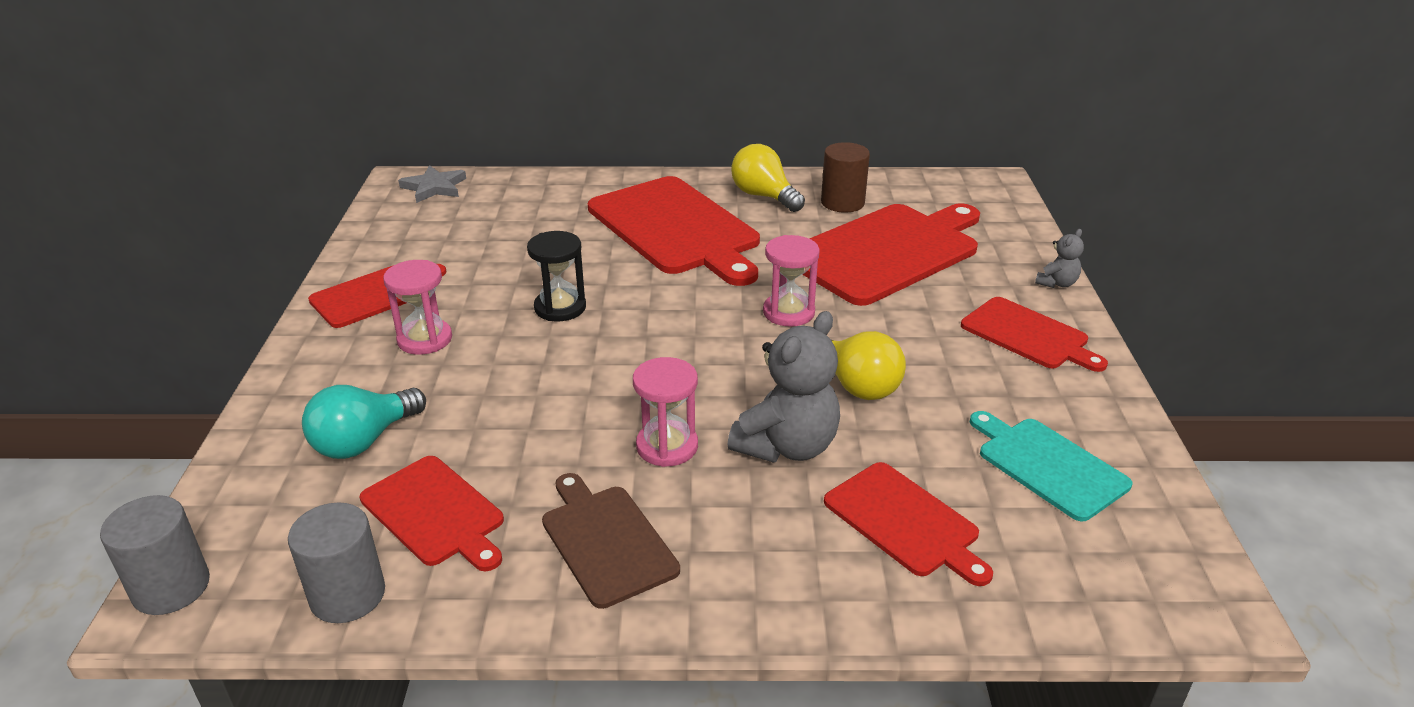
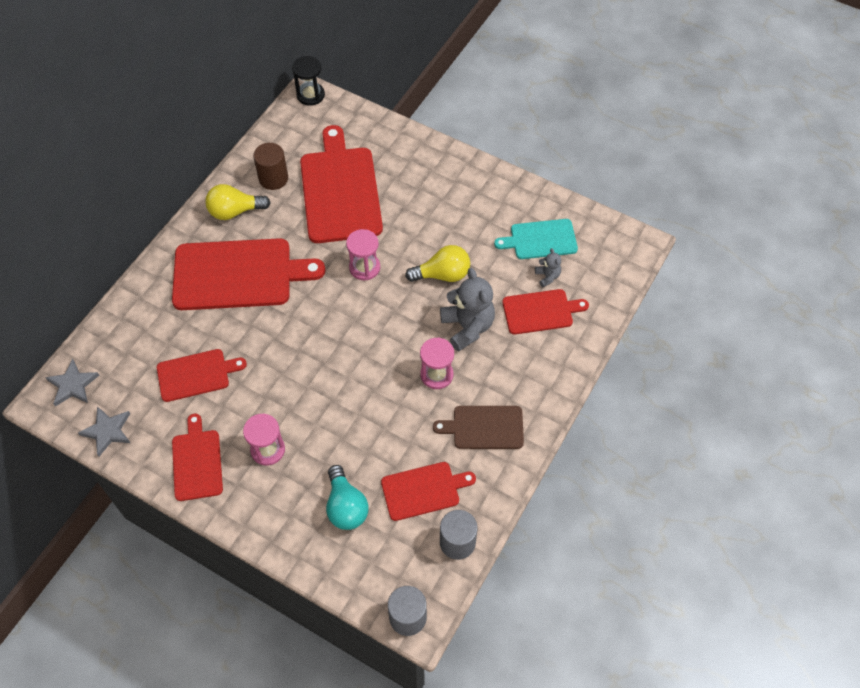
camera: 60 degrees left, 25 degrees up
(385, 225) = (107, 431): none -> grey star
(560, 307) = (283, 370): black hourglass -> black hourglass (310, 95)
(1028, 335) = (453, 183): red cutting board -> red cutting board (196, 375)
(1056, 283) = (421, 141): grey teddy bear -> grey teddy bear (547, 276)

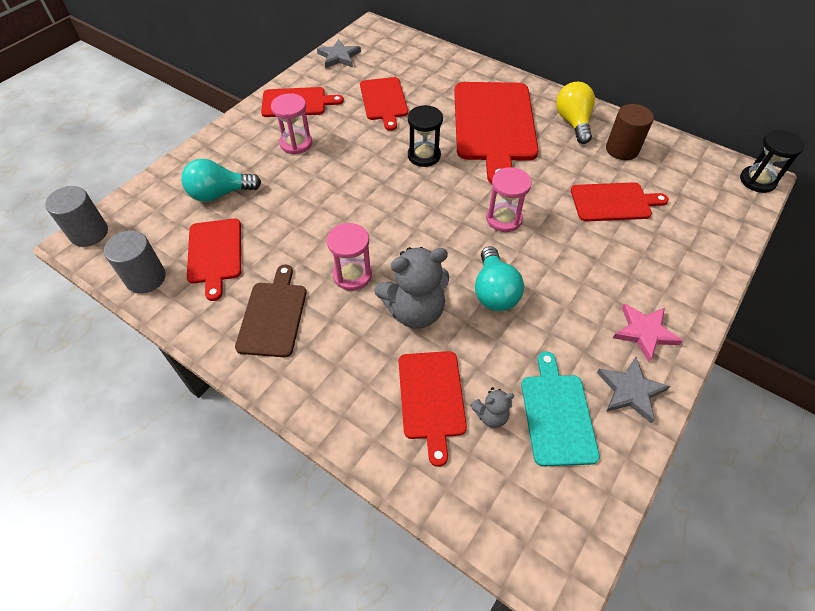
camera: 95 degrees right, 5 degrees down
(73, 385) = (385, 39): grey star -> grey star (630, 391)
(285, 332) = (424, 156): none -> black hourglass
(340, 191) = (613, 202): red cutting board -> red cutting board, size x0.55
(442, 274) = (494, 291): yellow light bulb -> turquoise light bulb
(469, 186) = (644, 332): none -> pink star

